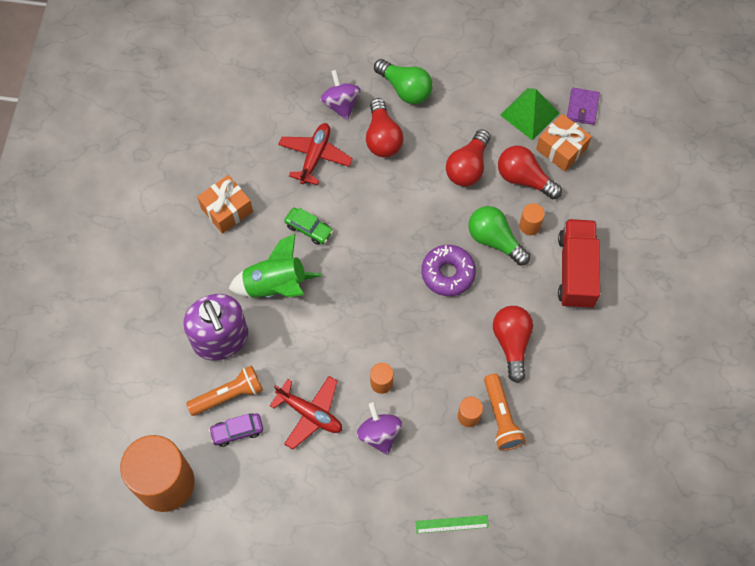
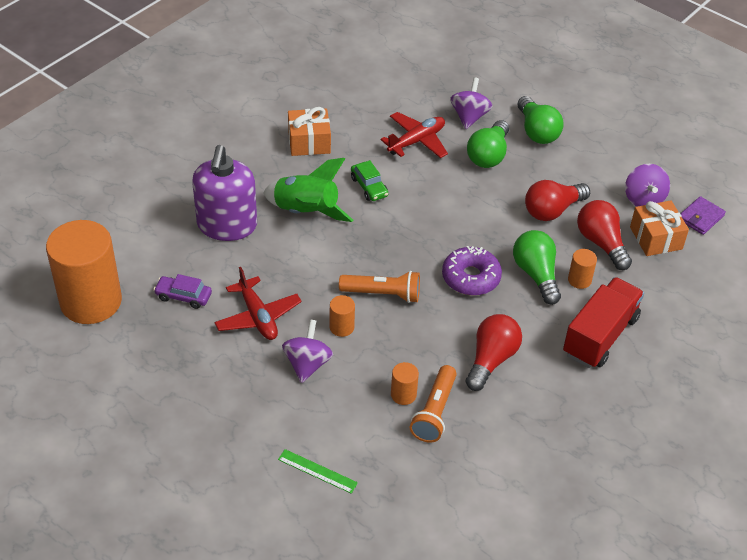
camera: 30 degrees right, 20 degrees down
(228, 395) = (199, 267): orange flashlight -> orange flashlight (382, 294)
(382, 138) = (488, 155): red light bulb -> green light bulb
(530, 114) = (643, 199): green pyramid -> purple spinning top

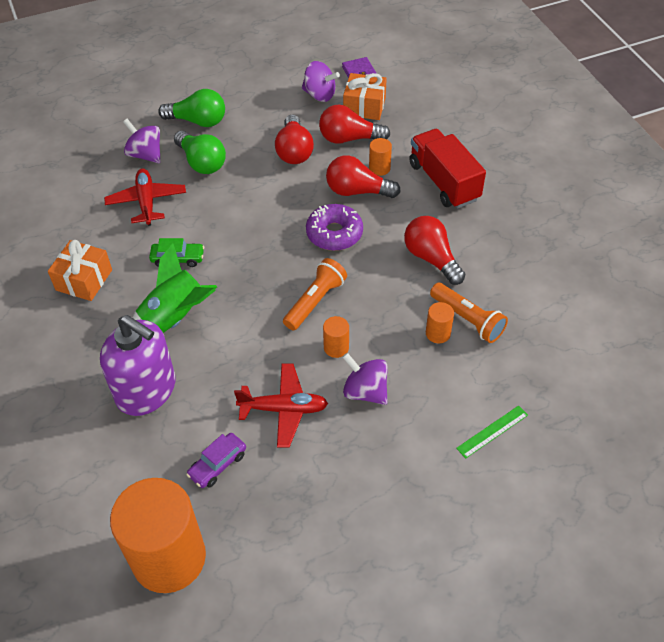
camera: 60 degrees left, 5 degrees up
(536, 274) = (357, 191): green light bulb -> red light bulb

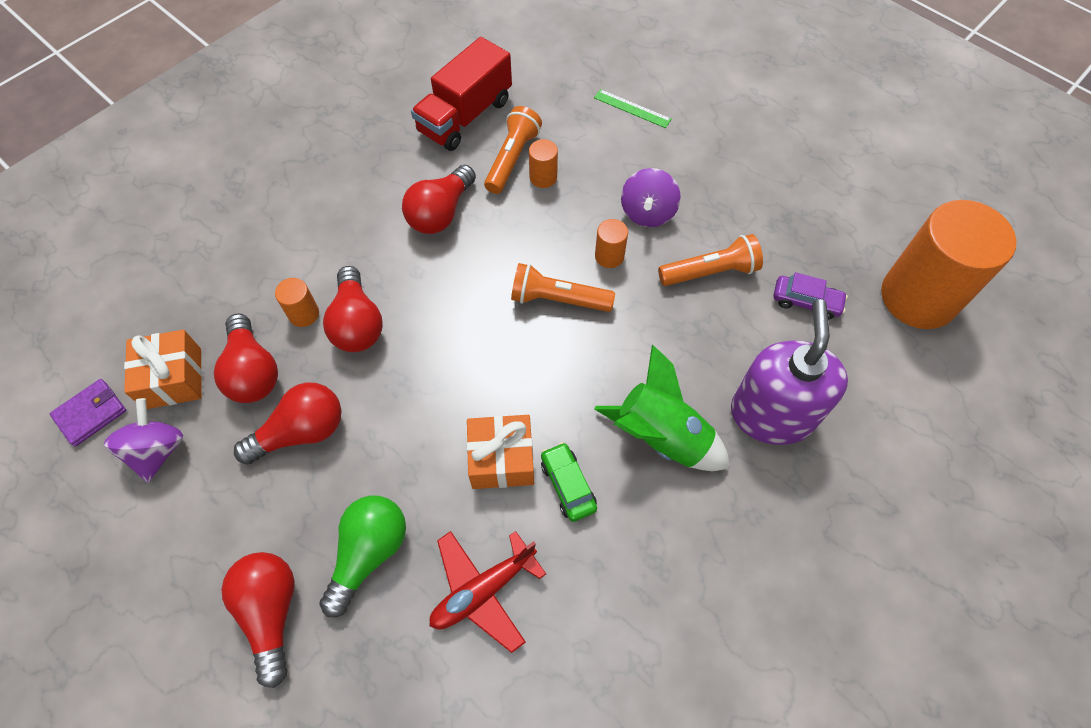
camera: 115 degrees left, 10 degrees up
(84, 280) = (665, 592): orange gift -> orange gift (501, 459)
(145, 155) = (380, 656): purple spinning top -> none
(198, 121) = (271, 612): green light bulb -> red light bulb
(284, 409) = (710, 272): red plane -> orange flashlight
(334, 233) = (443, 320): purple donut -> none
(444, 182) = (306, 238): red truck -> red truck (465, 116)

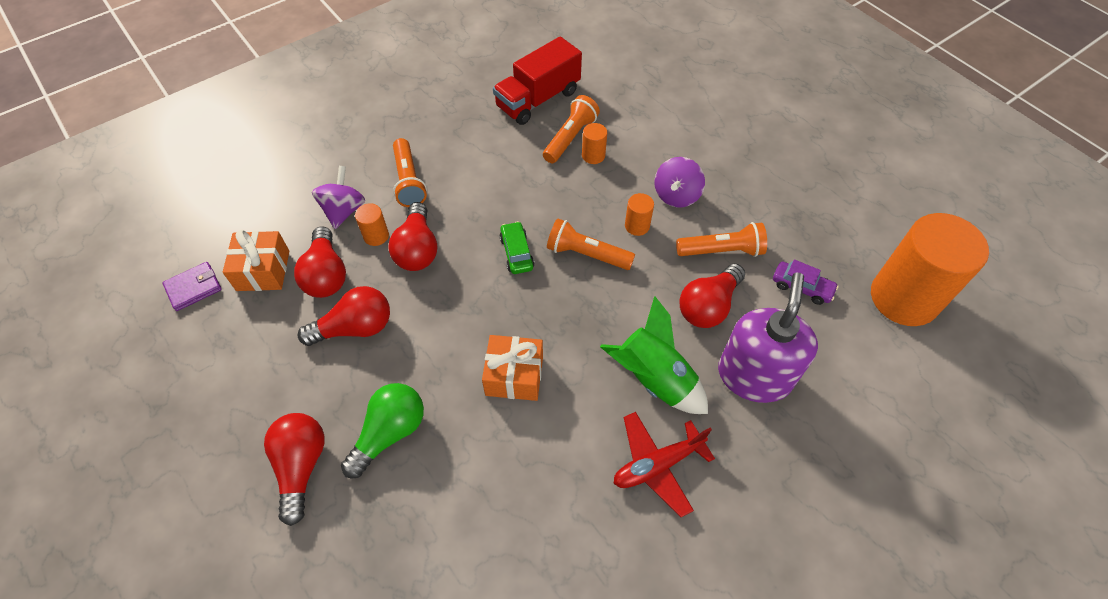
camera: 10 degrees right, 5 degrees down
(157, 451) = (239, 324): purple spinning top -> purple spinning top (344, 210)
(330, 239) = (408, 181): none -> orange flashlight
(440, 213) = (503, 172): red light bulb -> red light bulb (708, 306)
(483, 591) = (477, 480): red plane -> red plane (657, 465)
(568, 485) = (566, 406): green car -> green car (516, 253)
(632, 108) = (679, 110): green ruler -> none

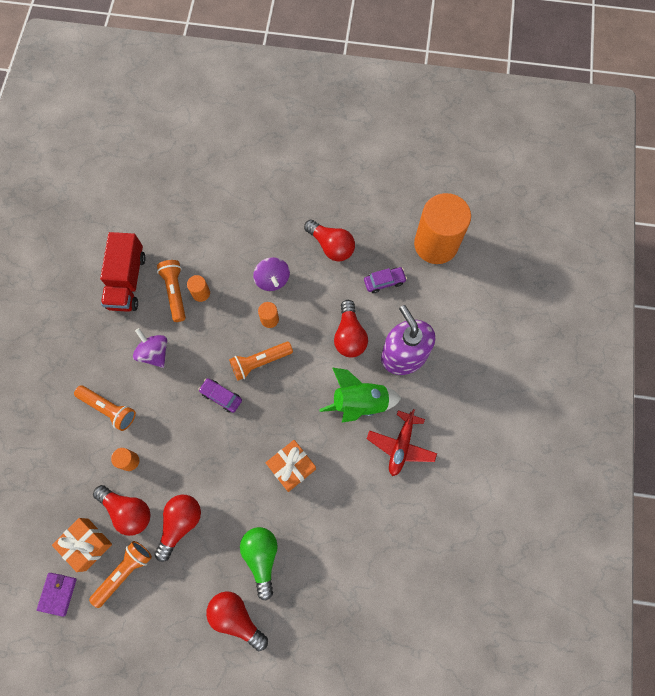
camera: 45 degrees left, 15 degrees up
(344, 210) = (91, 464): purple spinning top -> purple spinning top (154, 353)
(417, 249) = (163, 446): red light bulb -> red light bulb (331, 246)
(516, 253) = (221, 396): green car -> purple car
(721, 251) = (327, 295): orange flashlight -> orange flashlight (124, 572)

